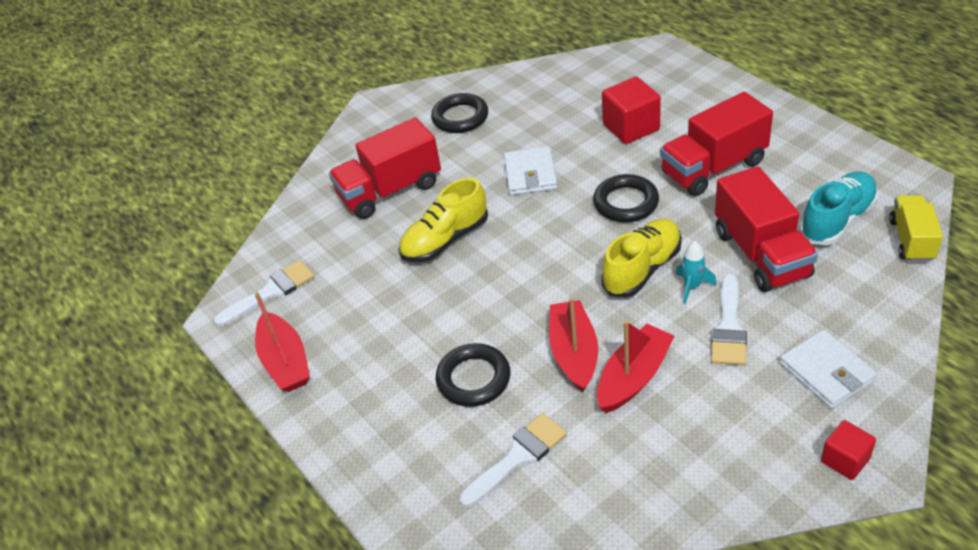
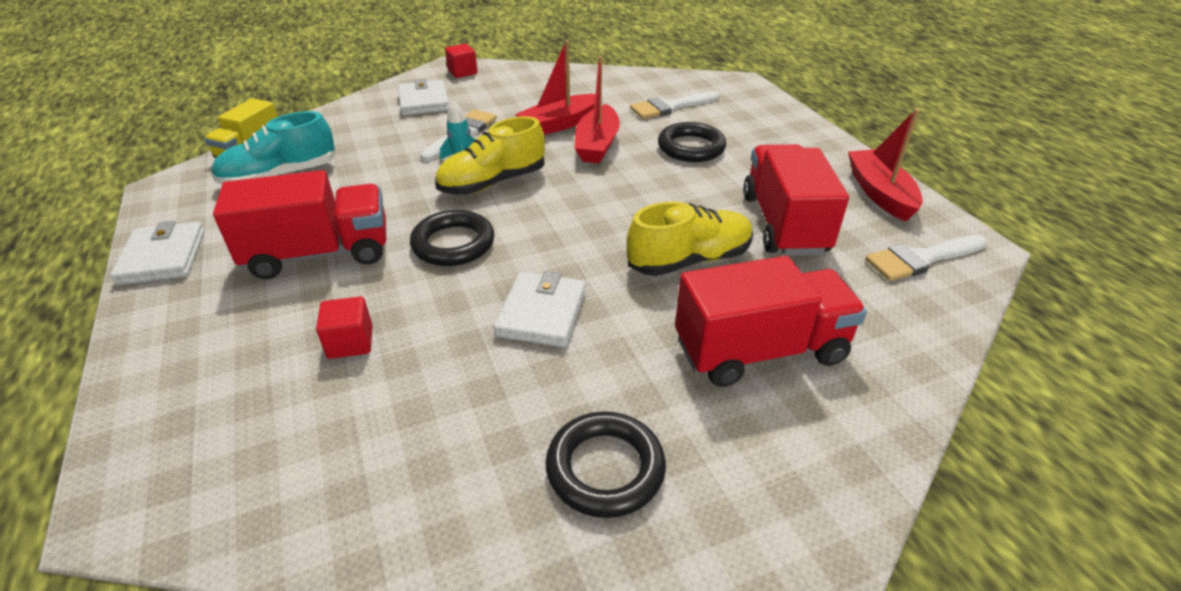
camera: 170 degrees left, 5 degrees down
(631, 127) = (350, 342): red cube -> red cube, size x0.60
(761, 254) = (378, 169): red truck -> red truck (784, 224)
(817, 134) = (163, 257): none -> white wallet

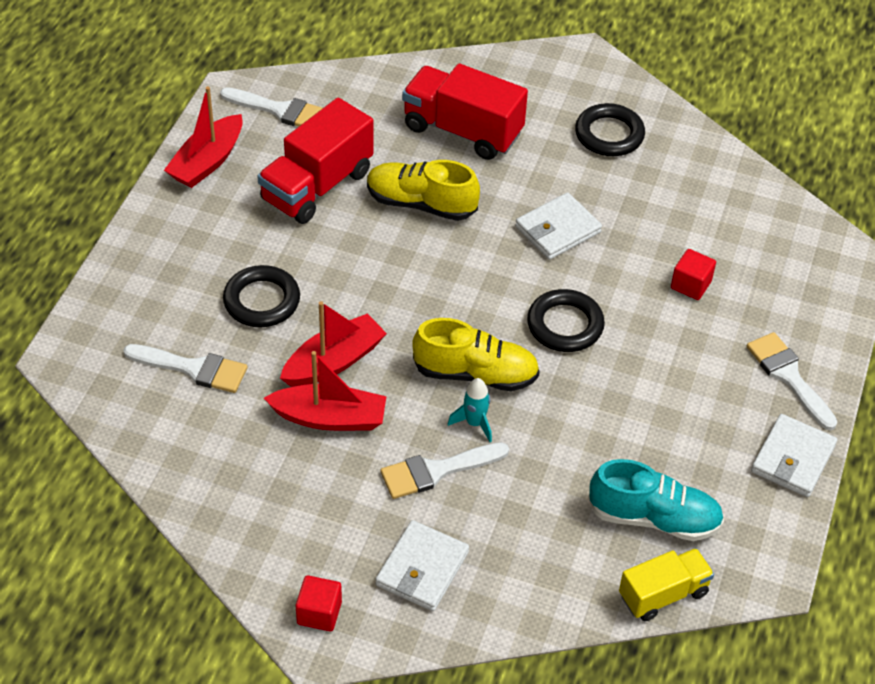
camera: 140 degrees left, 10 degrees up
(188, 316) = (788, 376): none -> white brush
(319, 254) = (670, 381): red truck -> none

